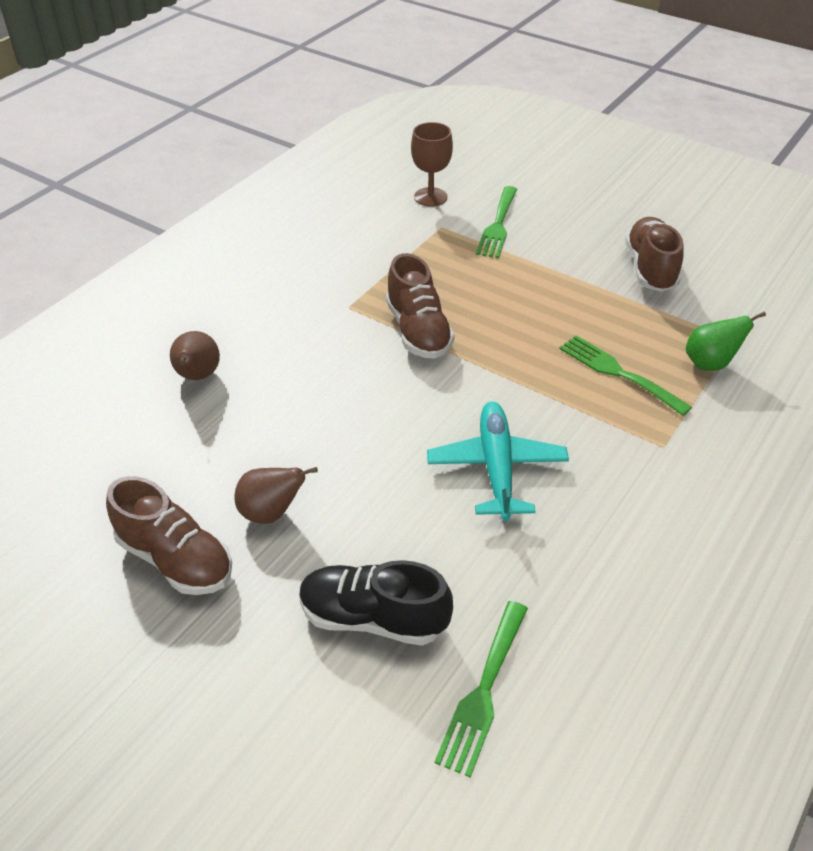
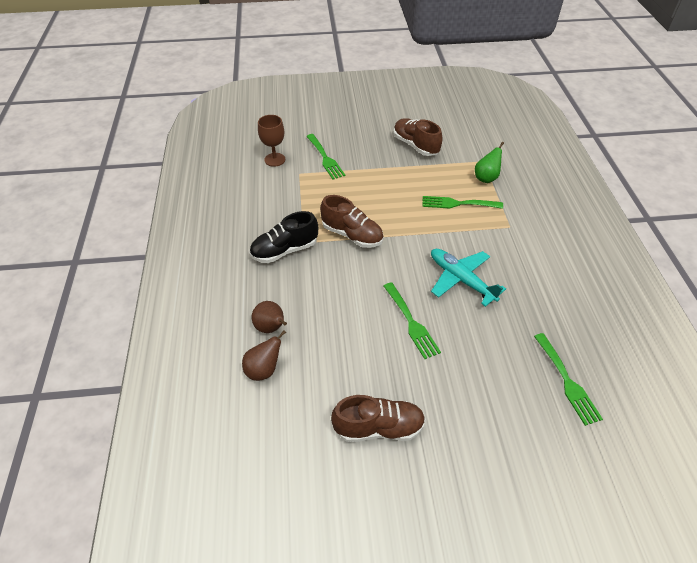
camera: 40 degrees left, 5 degrees up
(271, 513) = (394, 371): brown pear -> brown pear (264, 369)
(362, 475) = (411, 322): none -> green fork
(373, 618) = (493, 385): black shoe -> black shoe (284, 250)

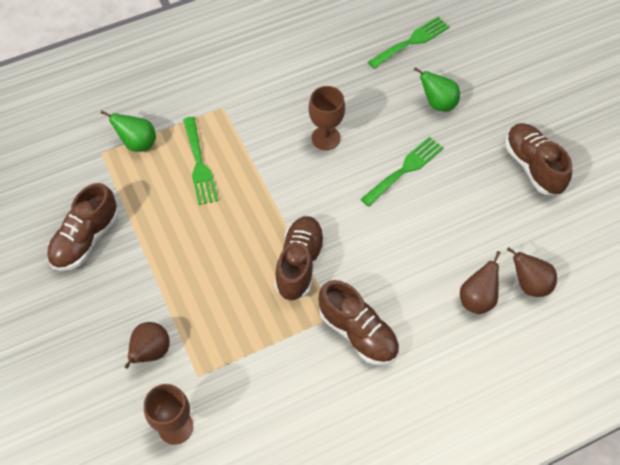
camera: 110 degrees left, 10 degrees up
(284, 250) = (358, 332): black shoe -> brown shoe
(325, 158) = (151, 352): green fork -> brown pear
(461, 280) = (326, 138): turquoise plane -> brown goblet
(479, 375) = (438, 103): none -> green pear

